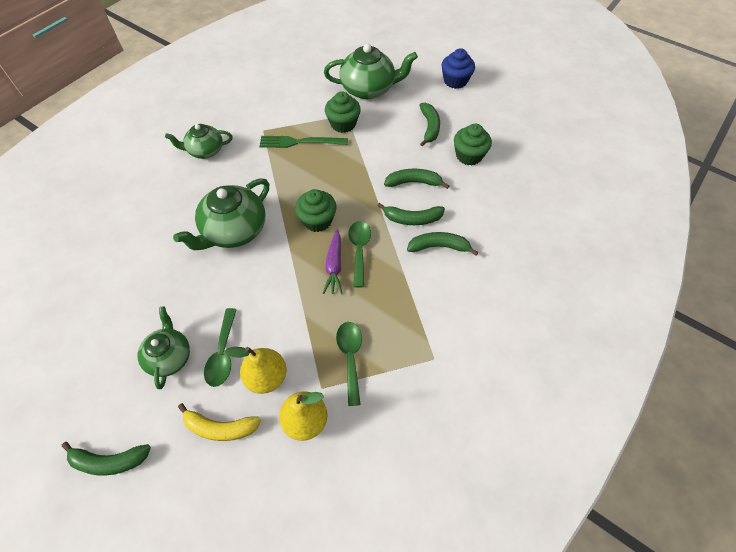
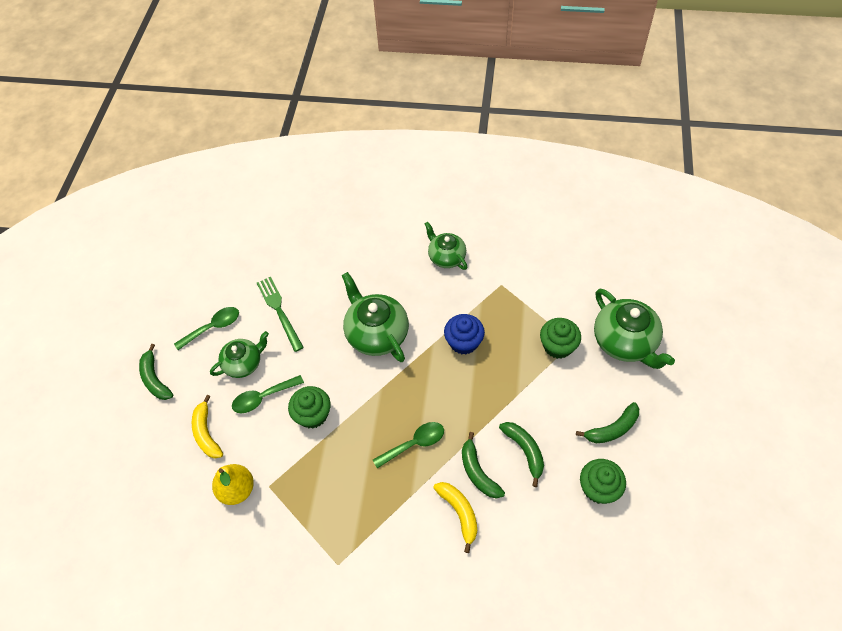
camera: 65 degrees right, 0 degrees up
(234, 231) = (376, 333): green teapot -> green teapot turned 45 degrees clockwise
(266, 377) = (259, 440): yellow pear -> none
(300, 142) = (508, 323): green fork -> green fork (279, 311)
(317, 220) = (426, 391): green cupcake -> green cupcake (313, 414)
(334, 266) = (386, 432): purple carrot -> none
(350, 357) = (305, 494): green spoon -> green spoon (213, 327)
(439, 247) = (459, 513): green banana -> yellow banana
(455, 81) = (707, 421): blue cupcake -> blue cupcake (464, 342)

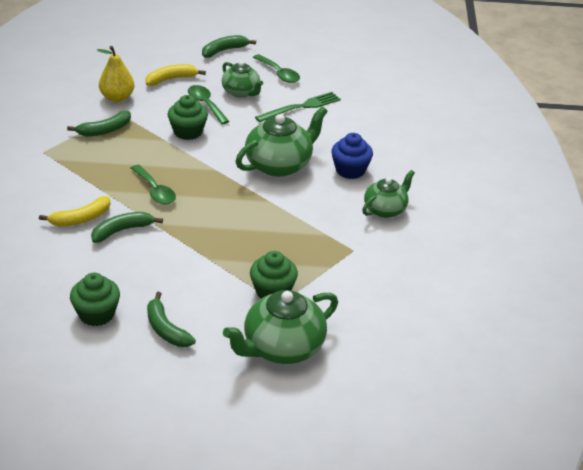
camera: 80 degrees right, 20 degrees down
(464, 342) = (273, 222): blue cupcake -> blue cupcake (350, 170)
(525, 451) = (143, 262): green banana -> green banana (105, 130)

